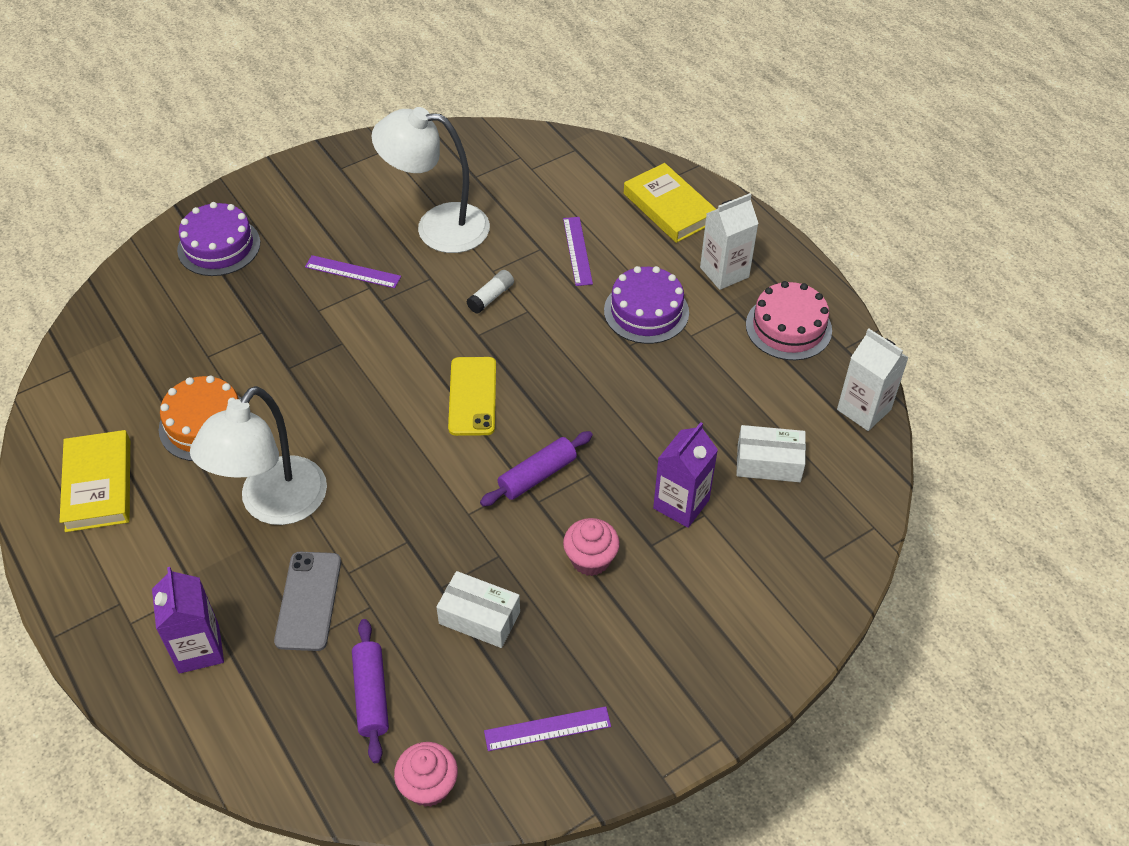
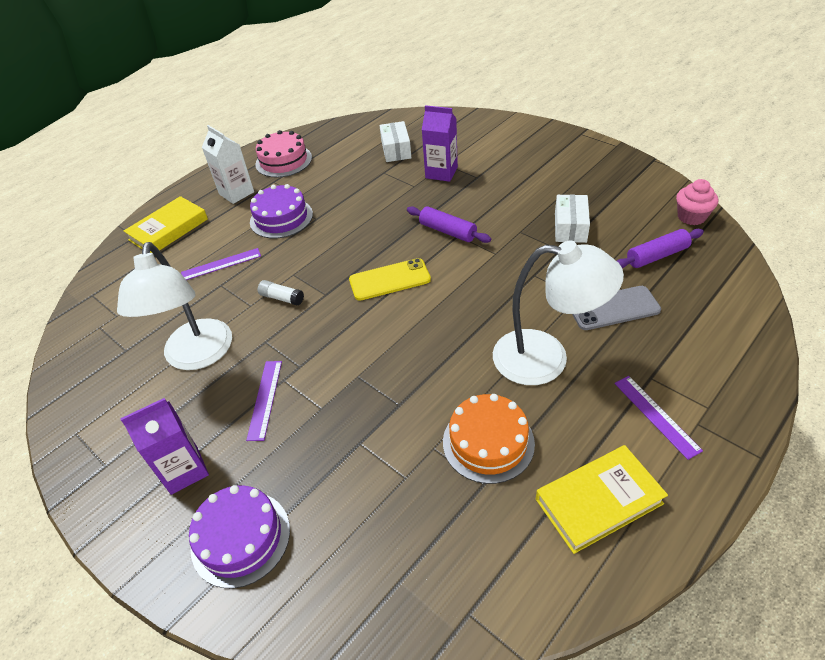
camera: 100 degrees left, 5 degrees down
(199, 649) = (694, 354): purple carton -> purple carton (184, 470)
(547, 729) = (621, 185): purple ruler -> purple ruler (656, 415)
(590, 559) = (500, 195): pink cupcake -> none
(864, 409) = (343, 127): white carton -> none

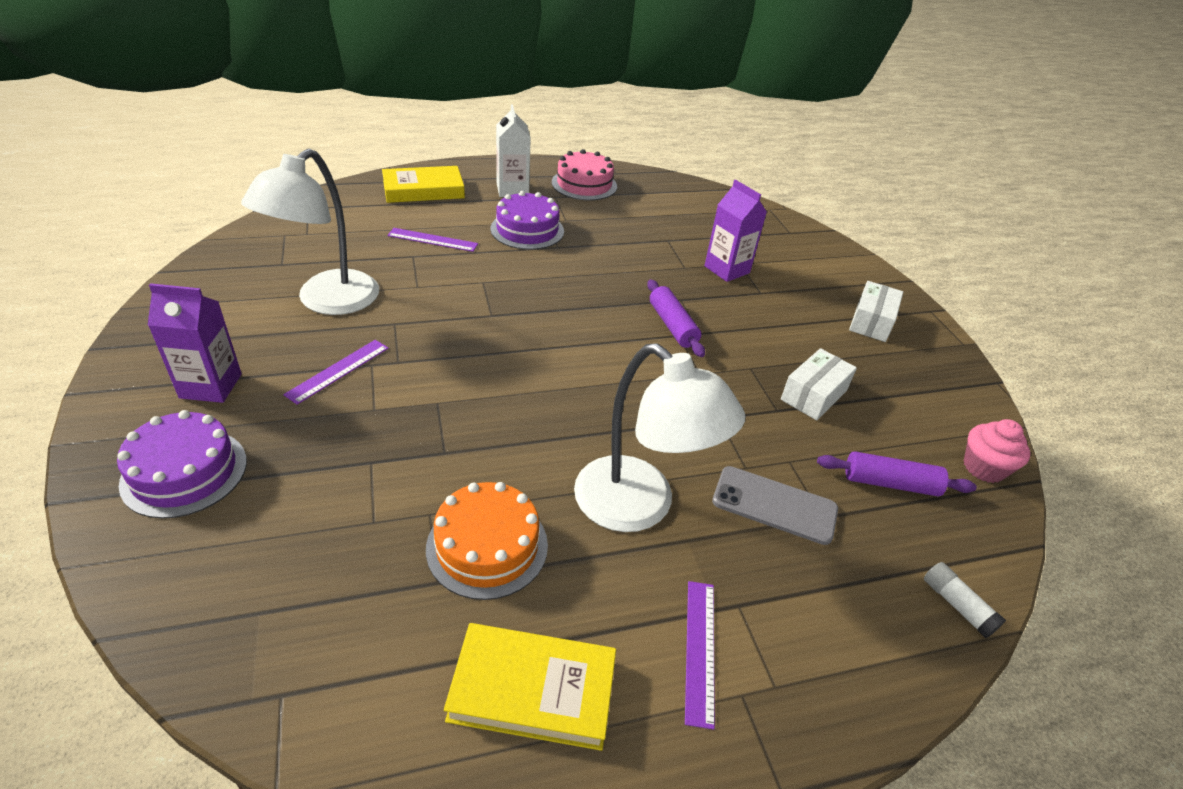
camera: 25 degrees right, 5 degrees down
(282, 298) = (450, 296): white glue stick -> white glue stick (957, 605)
(389, 280) = (564, 336): yellow phone -> none
(396, 150) = (703, 227): white box -> white box (871, 322)

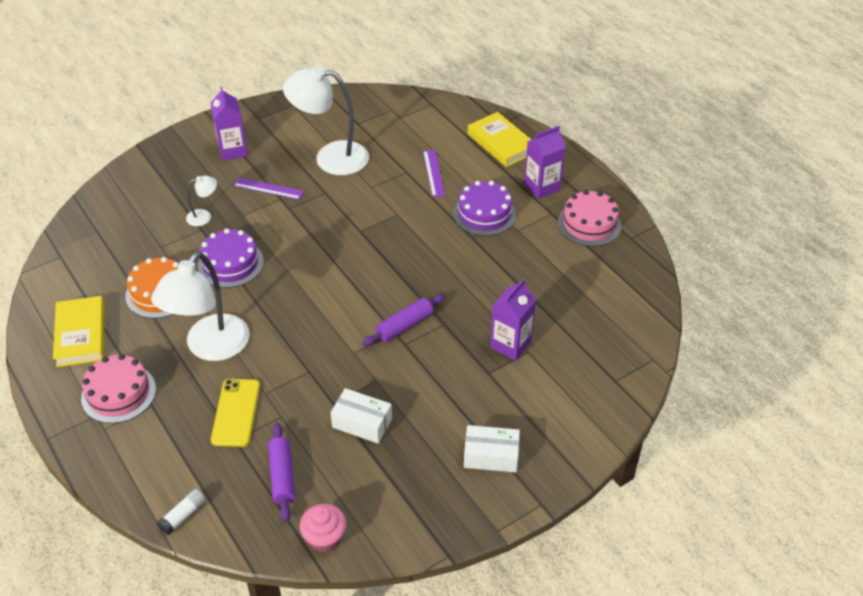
camera: 75 degrees right, 5 degrees up
(184, 472) = (169, 172): purple cake -> purple cake (230, 264)
(341, 452) = (204, 216): none -> white lamp
(512, 190) = (542, 187): white carton -> purple carton
(700, 650) = (118, 393): purple ruler -> pink cake
(774, 505) = (236, 412): grey phone -> yellow phone

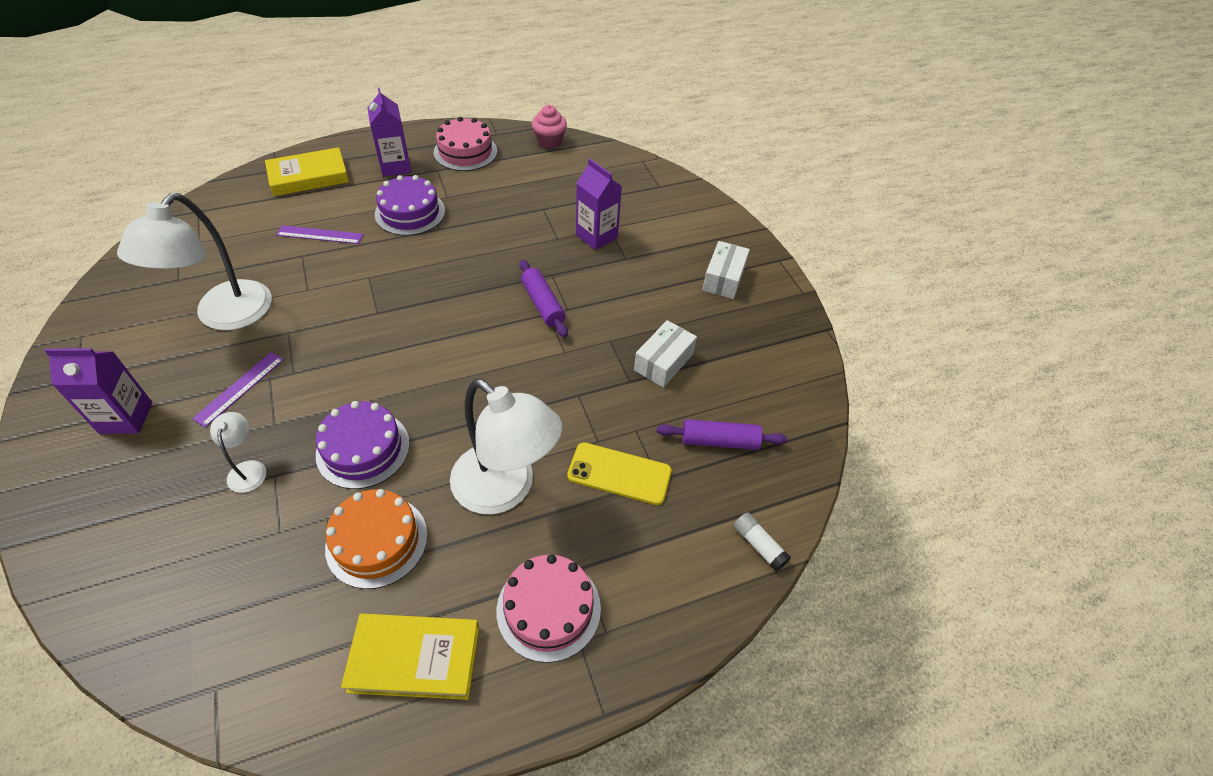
camera: 80 degrees left, 5 degrees up
(324, 538) = (800, 416): pink cupcake -> pink cupcake (549, 141)

